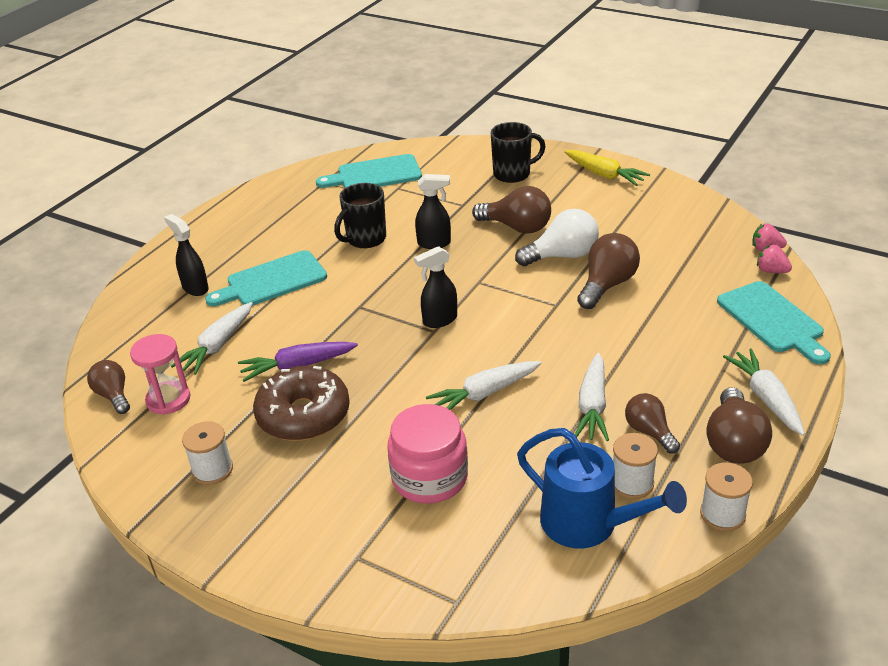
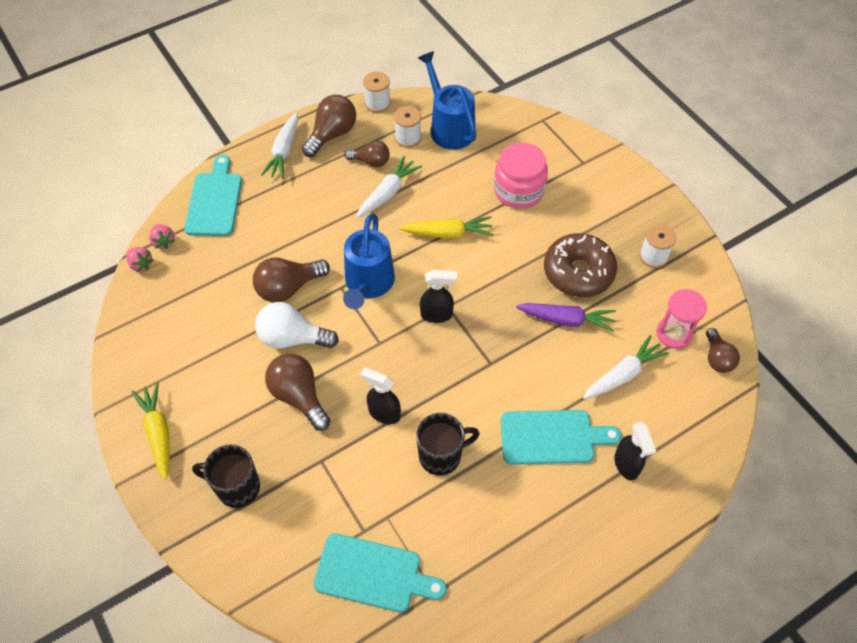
camera: 155 degrees left, 20 degrees up
(484, 393) = (448, 233): white carrot -> yellow carrot
(531, 316) = (368, 284): none -> blue watering can
(649, 432) = (371, 161): brown light bulb -> brown light bulb turned 75 degrees counterclockwise

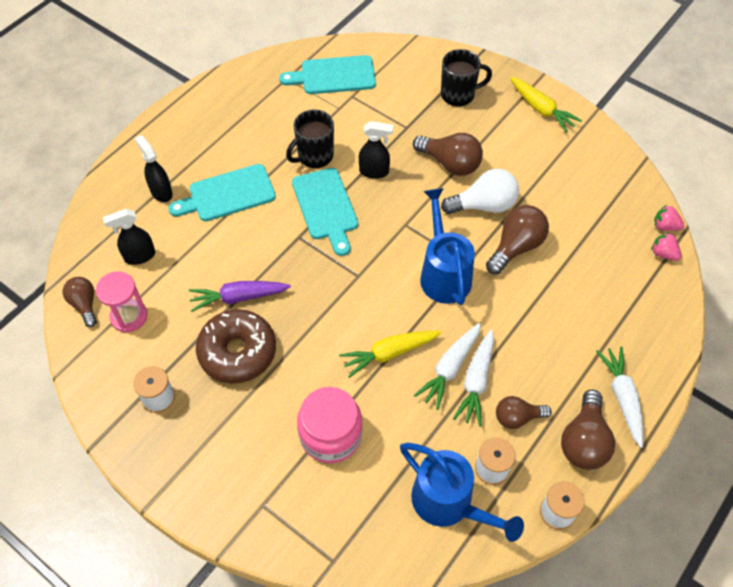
camera: 160 degrees right, 0 degrees up
(214, 201) = (650, 311): turquoise cutting board -> turquoise cutting board (326, 207)
(437, 315) = (365, 264): black spray bottle -> black spray bottle (139, 256)
(623, 374) = (174, 262): white carrot -> white carrot (450, 368)

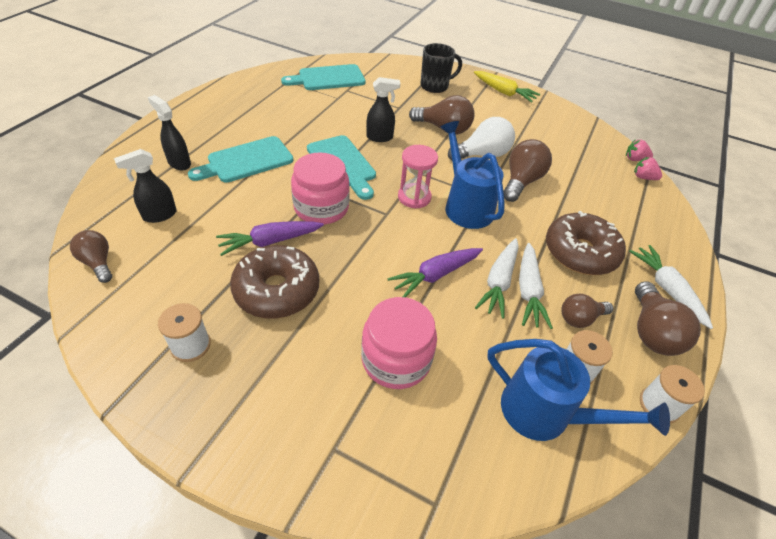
camera: 15 degrees left, 10 degrees down
(129, 316) = (150, 269): pink hourglass -> pink hourglass (414, 197)
(294, 262) = (321, 208): none -> pink jar
(314, 156) = (323, 130): black mug -> none
(389, 353) = (435, 275): yellow carrot -> purple carrot
(547, 344) = (580, 252): none -> brown donut

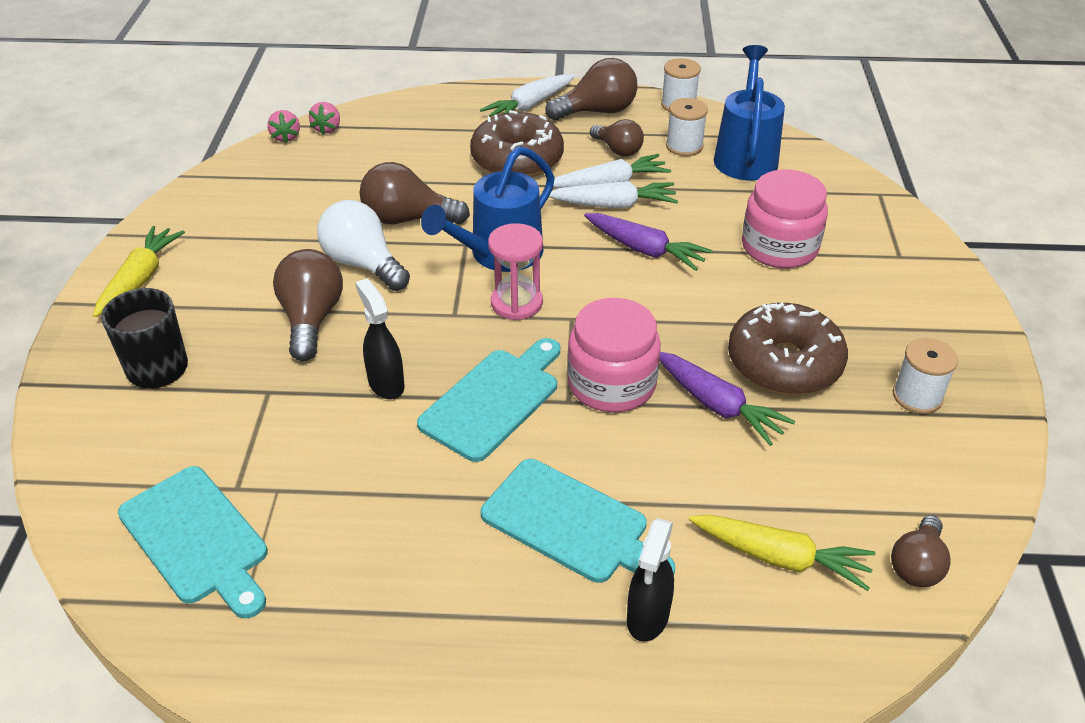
camera: 110 degrees left, 5 degrees down
(159, 215) = (780, 557): black spray bottle -> yellow carrot

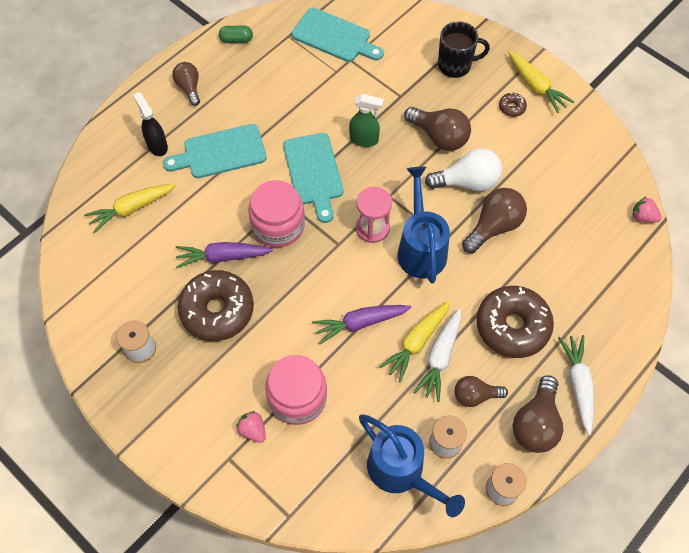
camera: 130 degrees right, 20 degrees up
(197, 539) = (334, 37): turquoise cutting board -> turquoise cutting board turned 150 degrees counterclockwise
(199, 282) = (512, 107): none -> brown donut
(314, 681) = (236, 40): none -> green capsule
(327, 129) = (637, 244): pink strawberry -> pink strawberry (253, 430)
(386, 383) = (364, 140): black spray bottle -> green spray bottle
(613, 205) = (416, 342): white carrot -> yellow carrot
(917, 565) = (77, 252): brown light bulb -> brown light bulb (189, 88)

